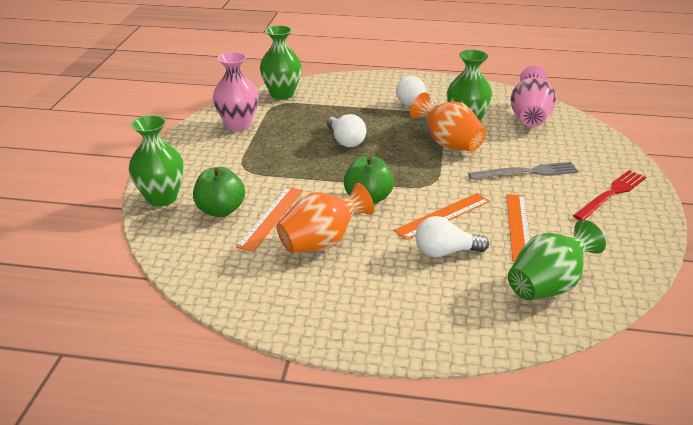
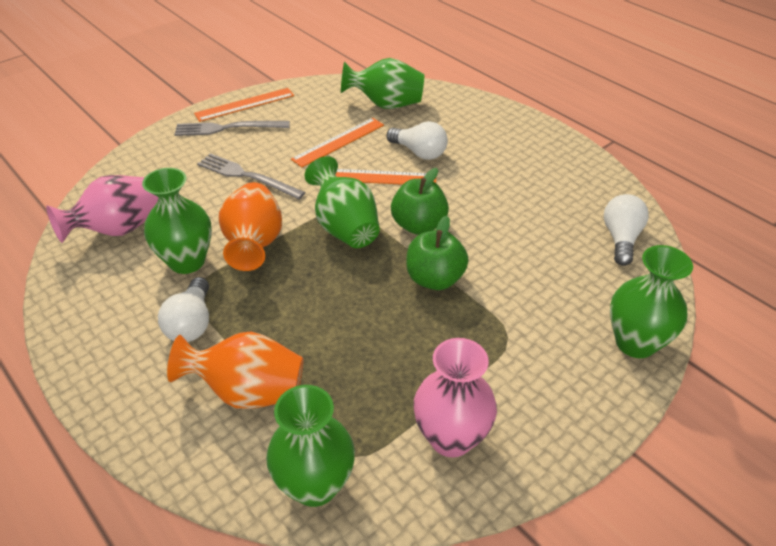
camera: 140 degrees left, 10 degrees up
(221, 210) = (576, 288): green apple -> green apple (435, 279)
(271, 217) = (530, 253): orange ruler -> orange ruler (245, 104)
(322, 242) = (506, 205): orange vase -> orange vase (248, 391)
(345, 141) = (349, 313): white light bulb -> white light bulb (621, 239)
(412, 175) = (345, 227): none -> green vase
(611, 194) = (228, 128): red fork -> grey fork

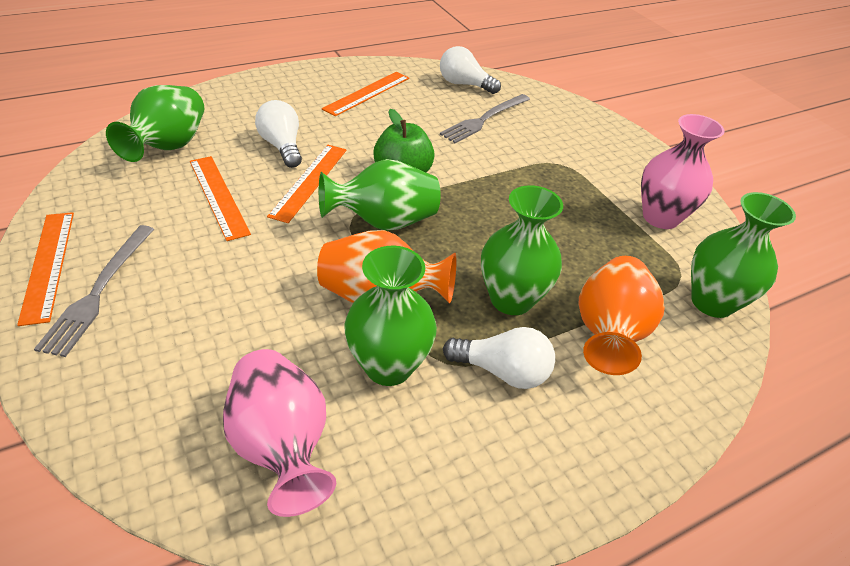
camera: 80 degrees left, 0 degrees up
(247, 176) = (236, 286): grey fork -> grey fork (484, 119)
(419, 152) = (282, 146): white light bulb -> white light bulb turned 75 degrees counterclockwise
(435, 279) = (482, 183): green apple -> none
(542, 177) = (367, 93): none -> orange ruler
(635, 343) = (574, 113): green vase -> green vase (511, 299)

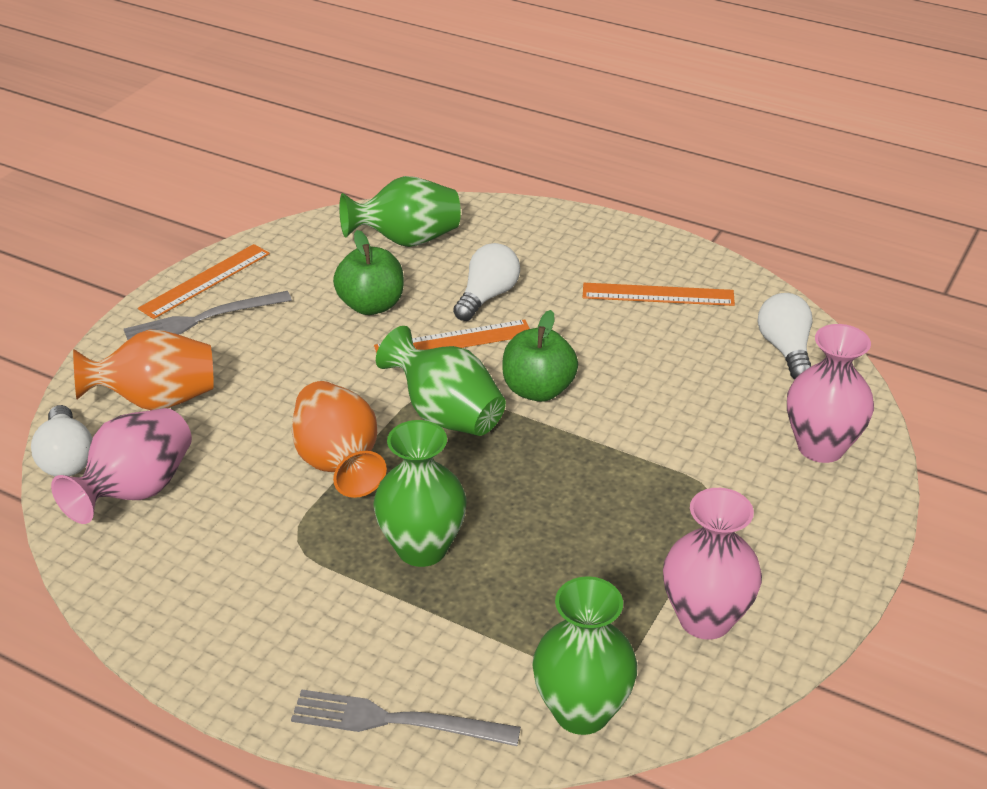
camera: 60 degrees right, 5 degrees down
(218, 196) = (371, 305): orange ruler -> green apple
(388, 366) = (262, 508): green vase -> none
(484, 119) = (727, 398): grey fork -> grey fork (396, 721)
(502, 371) = (318, 580): white light bulb -> white light bulb (66, 458)
(552, 115) = (821, 447): none -> pink vase
(608, 333) = (442, 637): orange vase -> orange vase (156, 401)

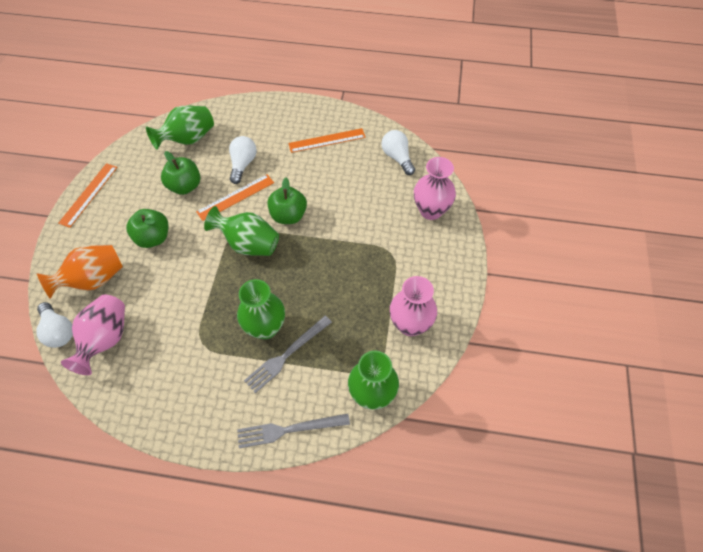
camera: 20 degrees left, 20 degrees up
(202, 319) = (97, 220): grey fork -> grey fork (286, 355)
(284, 366) = (153, 238): none -> green apple
(339, 464) = (205, 290): orange vase -> none

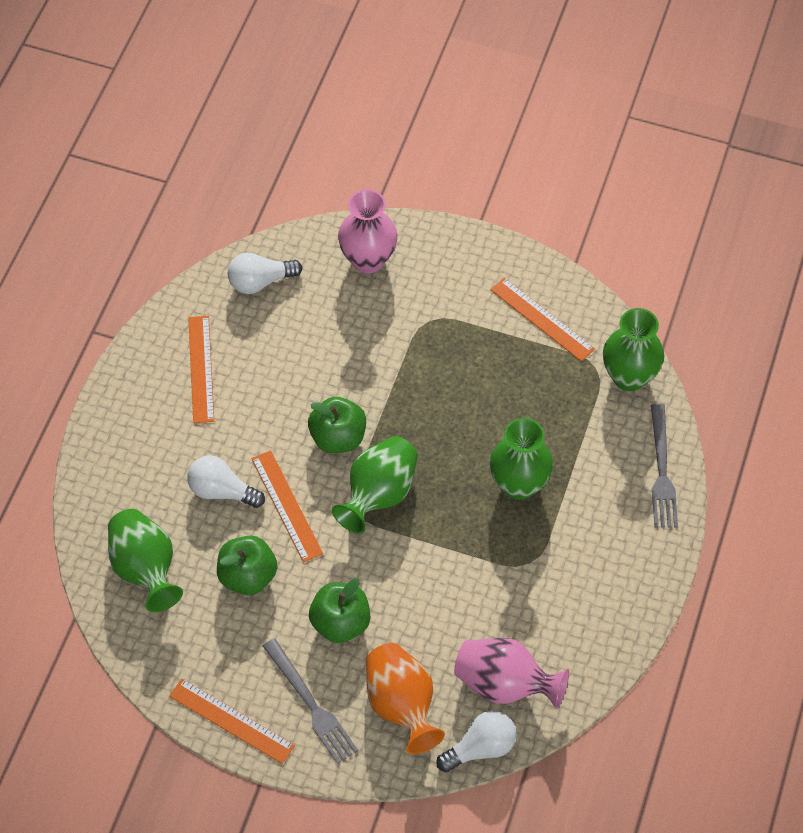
camera: 80 degrees left, 0 degrees up
(286, 355) = (563, 463): grey fork -> grey fork (311, 704)
(410, 324) = (542, 319): pink vase -> orange ruler

